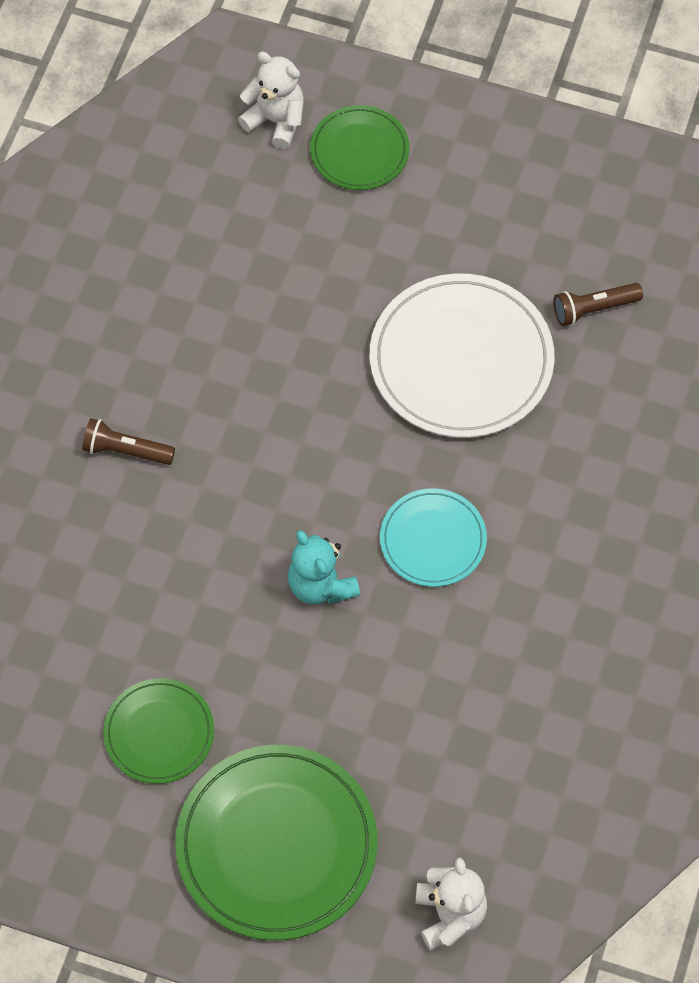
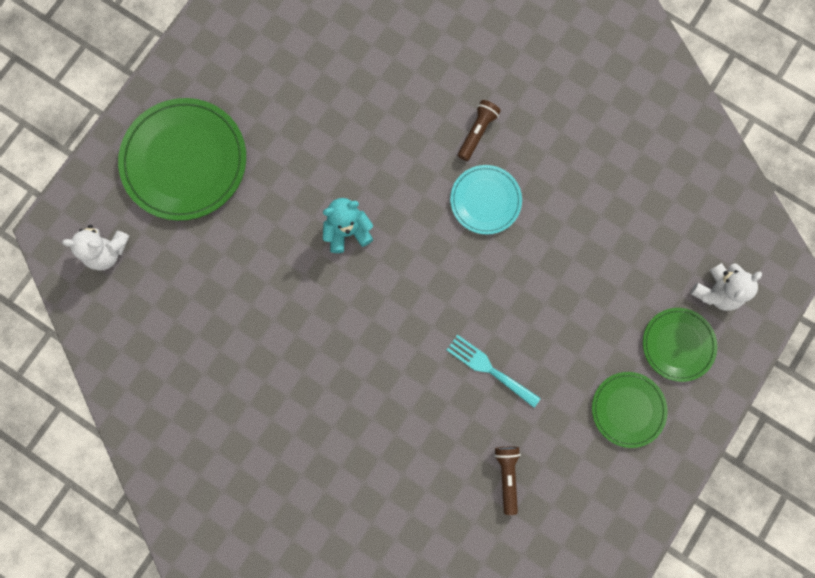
camera: 105 degrees right, 15 degrees up
(159, 733) = (277, 110): green plate -> green plate (628, 409)
(433, 540) = (359, 311): turquoise plate -> turquoise plate (485, 200)
(461, 360) = (489, 369): white plate -> turquoise fork

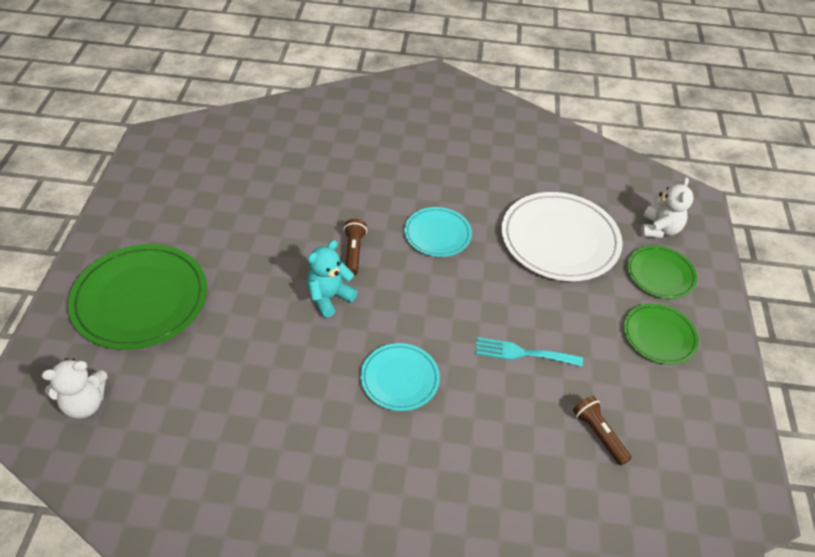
camera: 30 degrees left, 30 degrees down
(368, 344) = (400, 379): none -> turquoise plate
(477, 132) = (401, 193): brown flashlight -> brown flashlight (354, 252)
(603, 260) = (559, 240): none -> white plate

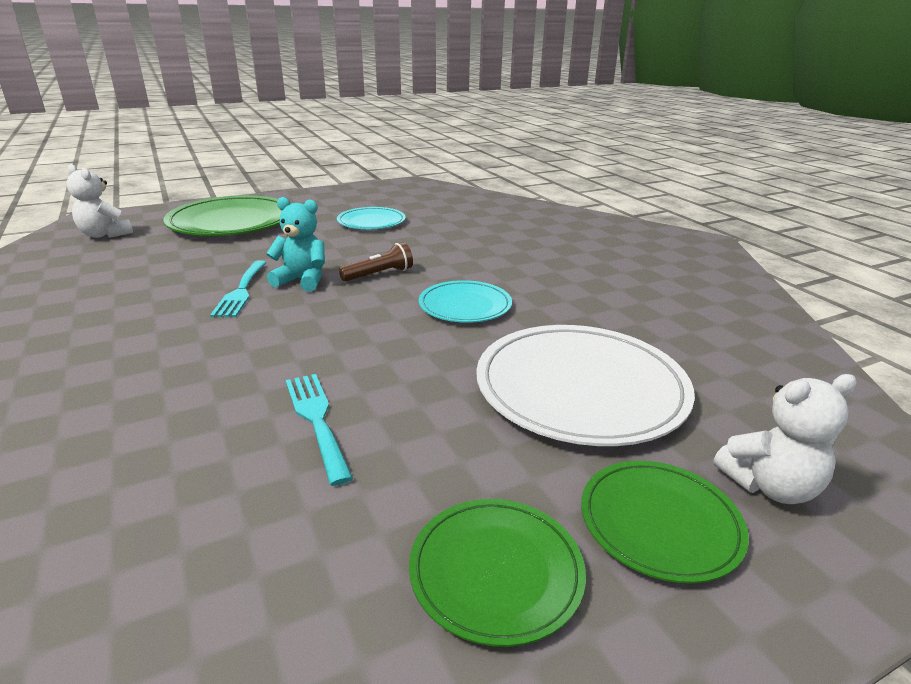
camera: 60 degrees right, 20 degrees down
(320, 338) = (241, 291): none -> turquoise fork
(400, 379) = (208, 346): turquoise plate -> turquoise plate (371, 222)
(599, 434) = (179, 557): brown flashlight -> none

